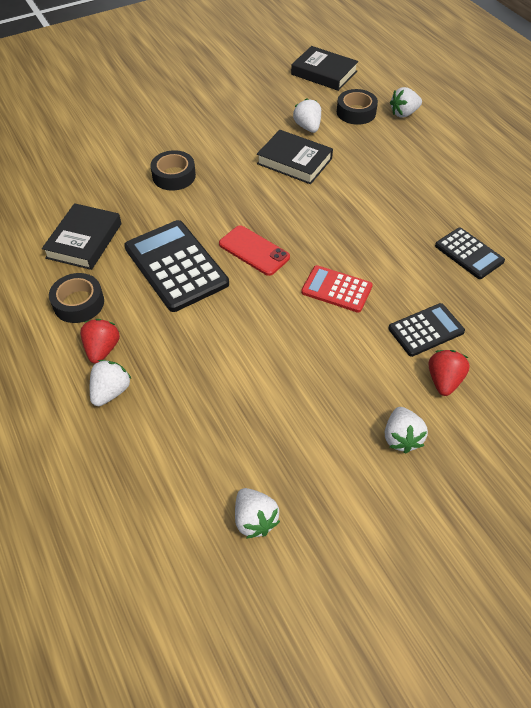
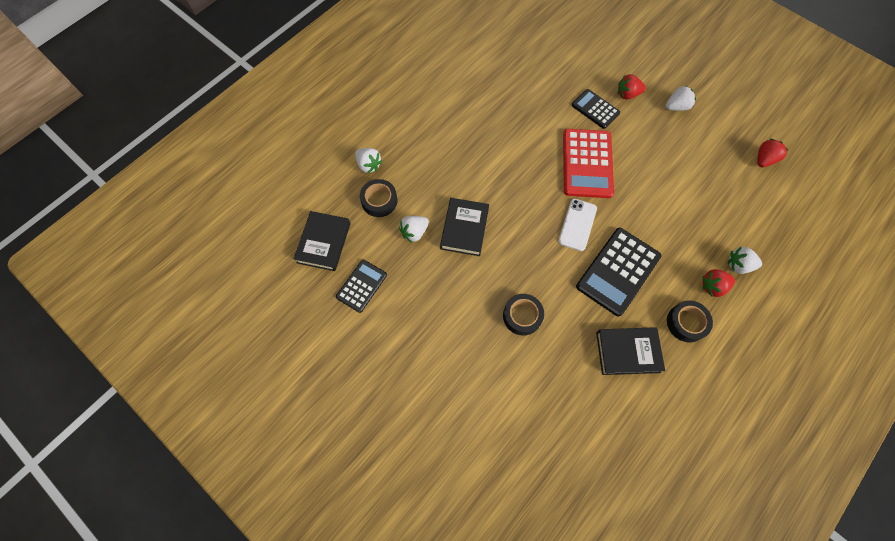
camera: 110 degrees left, 15 degrees up
(254, 251) = (577, 224): red phone -> white phone
(255, 520) = (764, 159): white strawberry -> red strawberry
(336, 289) = (587, 163): red calculator -> red calculator, size x1.71
(469, 253) = (517, 97): black calculator -> black calculator (361, 286)

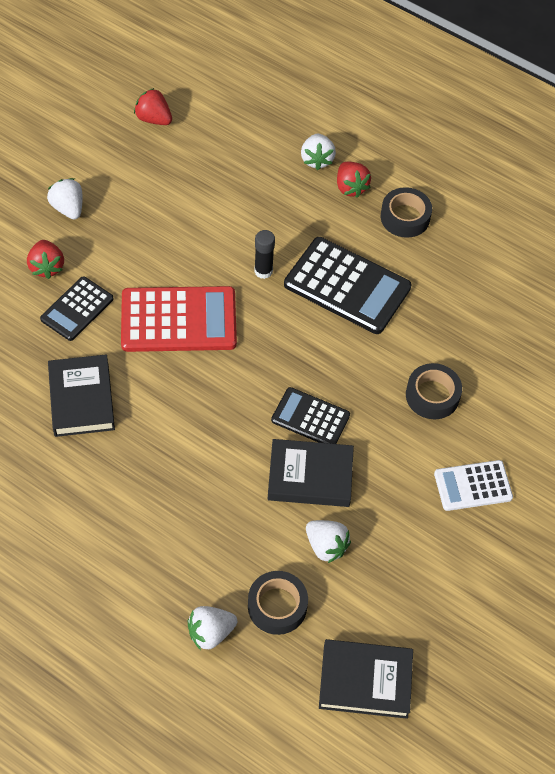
camera: 100 degrees left, 10 degrees down
(361, 286) = (427, 611): black calculator -> black calculator (310, 418)
(368, 165) = (210, 633): white strawberry -> white strawberry turned 150 degrees counterclockwise
(447, 331) = (473, 486): none -> white calculator
(577, 224) = (283, 332): white phone -> none
(627, 352) = (456, 279): black book -> black book (81, 399)
(629, 217) = (263, 271): none -> black glue stick

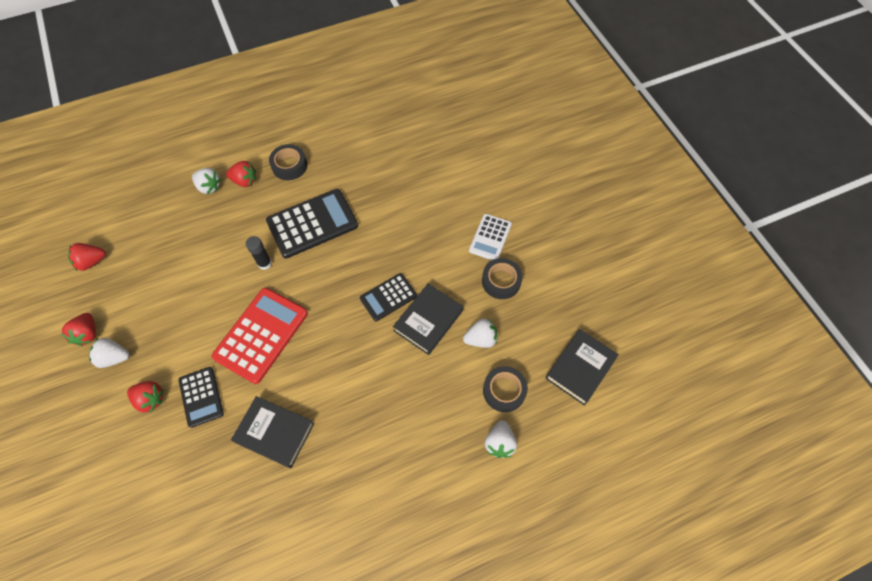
camera: 55 degrees left, 5 degrees up
(77, 170) = (87, 334): none -> red strawberry
(432, 395) = (419, 223): black tape -> black tape (501, 281)

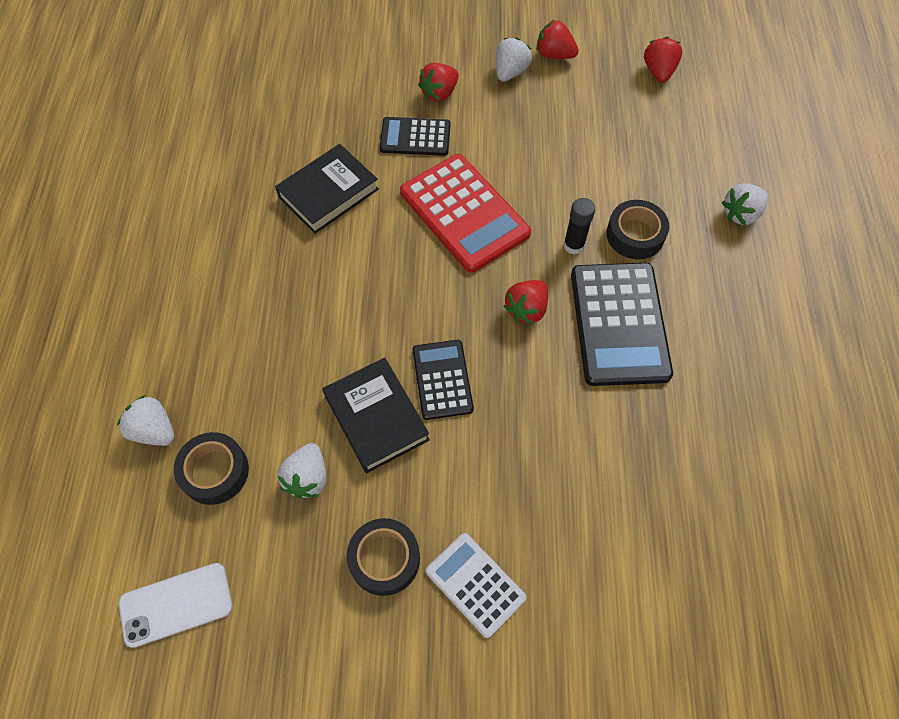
camera: 115 degrees right, 0 degrees up
(245, 181) = (737, 260): red strawberry -> red strawberry (526, 309)
(289, 166) = (749, 327): black tape -> black tape (635, 235)
(580, 368) = (176, 605): black book -> white phone

